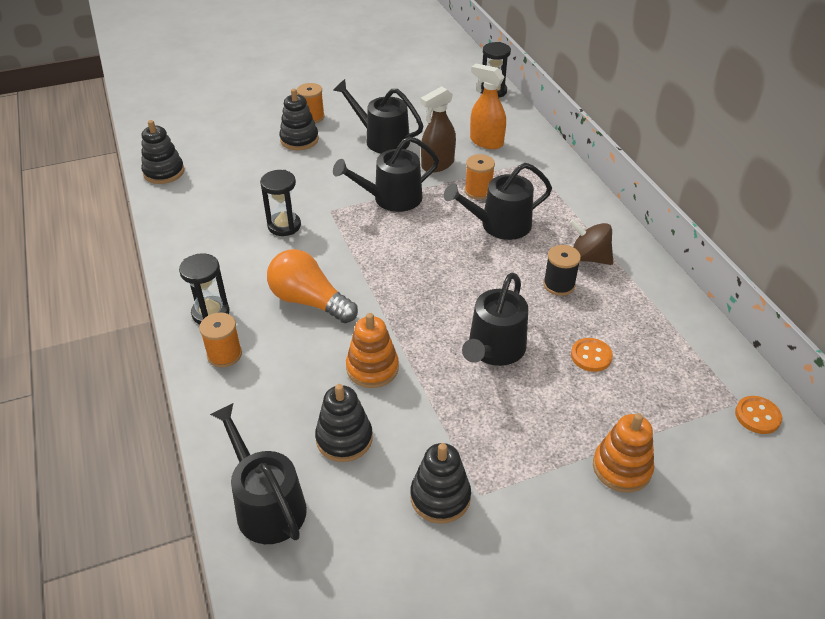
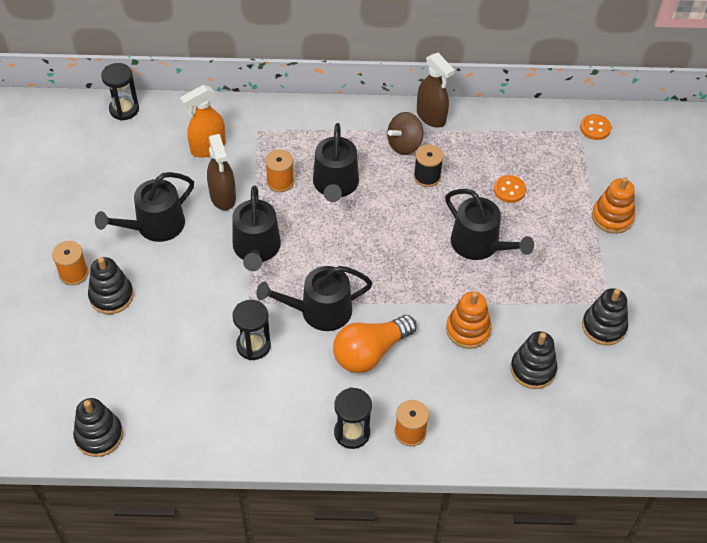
camera: 70 degrees left, 10 degrees up
(266, 505) = (577, 435): black watering can -> black watering can (319, 311)
(644, 267) = (431, 117): none -> brown spray bottle

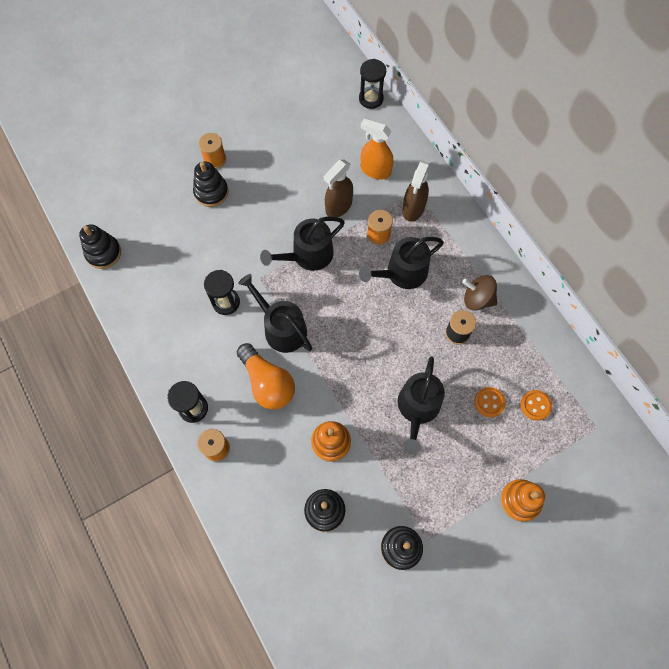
camera: 60 degrees right, 15 degrees up
(155, 226) = (284, 181): black watering can -> none
(370, 352) = (267, 383): orange light bulb -> orange light bulb turned 150 degrees counterclockwise
(431, 117) = (521, 302): brown spray bottle -> brown spray bottle (413, 209)
(595, 128) = (609, 438): orange button -> orange button (535, 405)

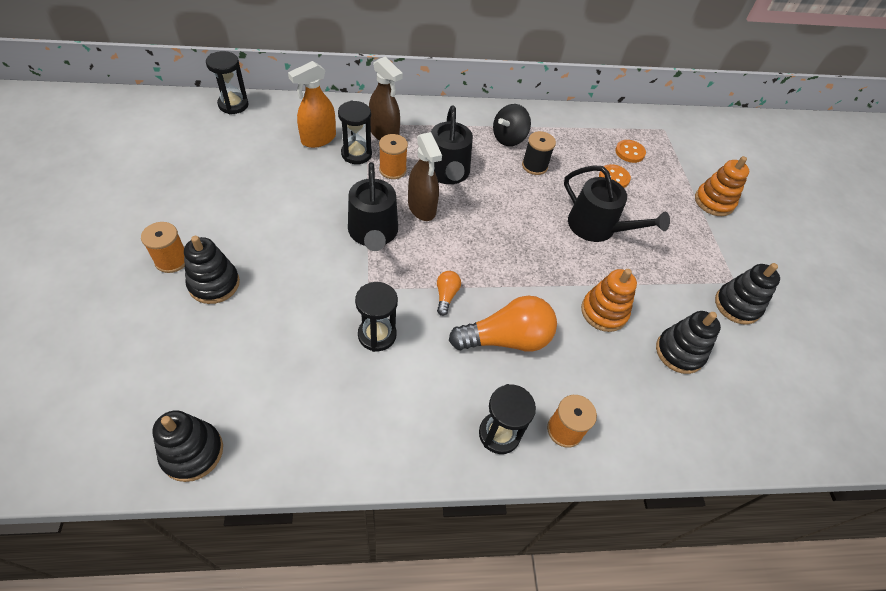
camera: 70 degrees left, 15 degrees down
(281, 328) = (446, 296): black watering can -> orange light bulb
(338, 206) = (335, 183): brown spray bottle -> brown spray bottle (422, 208)
(377, 202) = (356, 154): none -> black hourglass
(477, 299) = (509, 138): brown spinning top -> black spinning top

